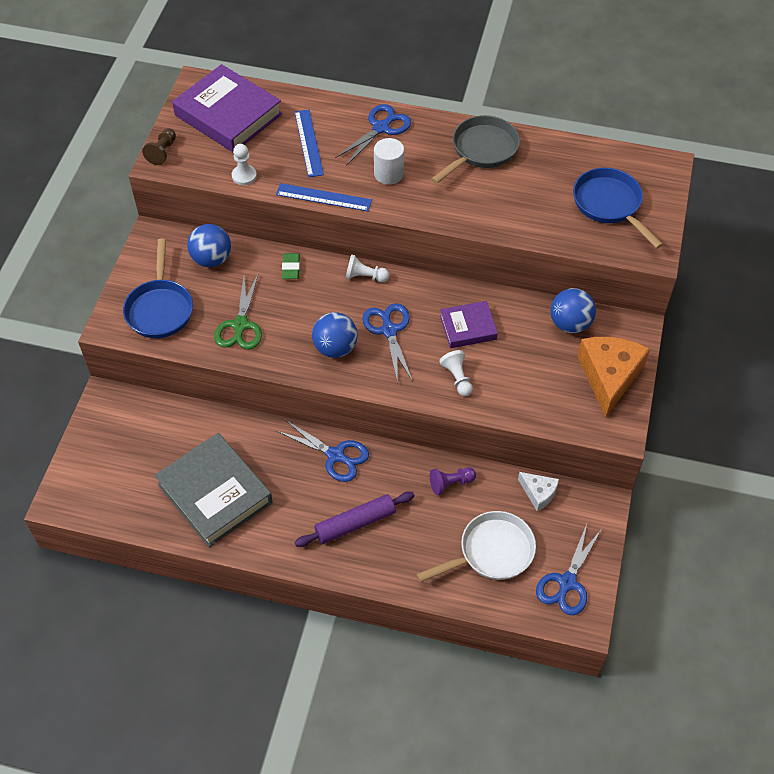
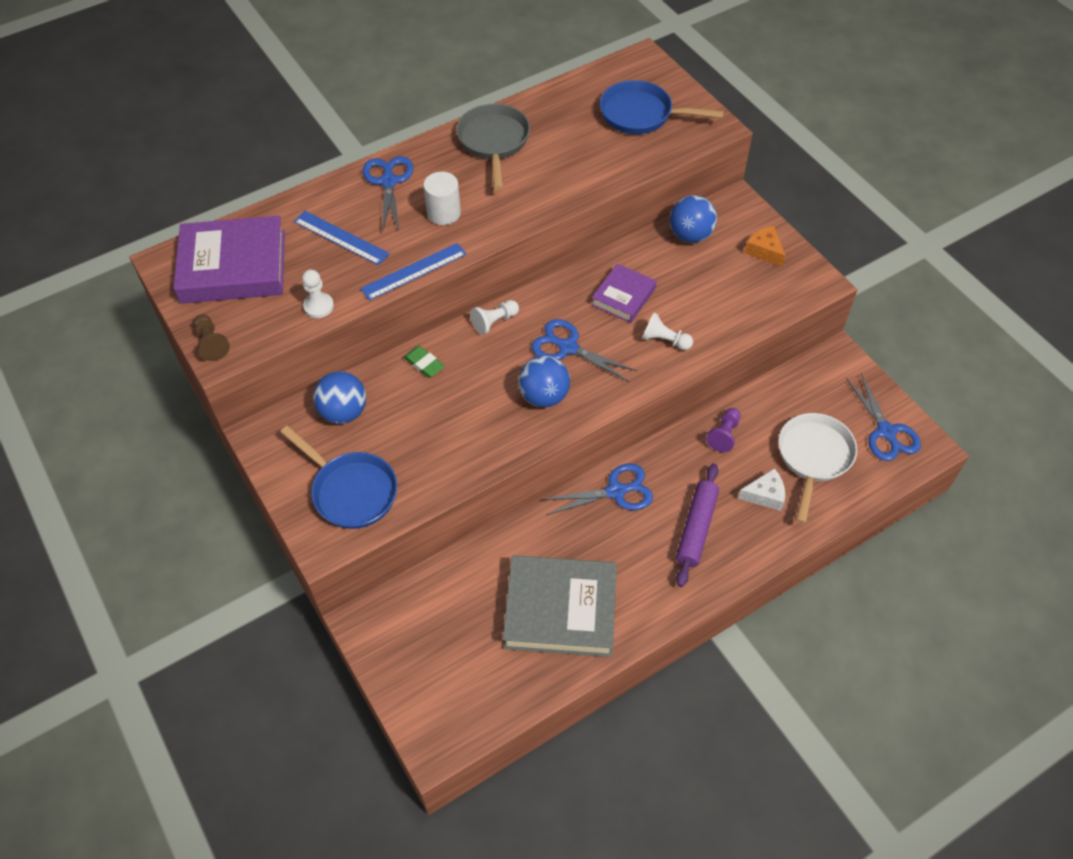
camera: 45 degrees left, 0 degrees up
(240, 325) = (441, 444): green scissors -> none
(538, 493) = (790, 387): white cheese -> white cheese (765, 495)
(609, 377) = (764, 251): orange cheese -> orange cheese, size x0.52

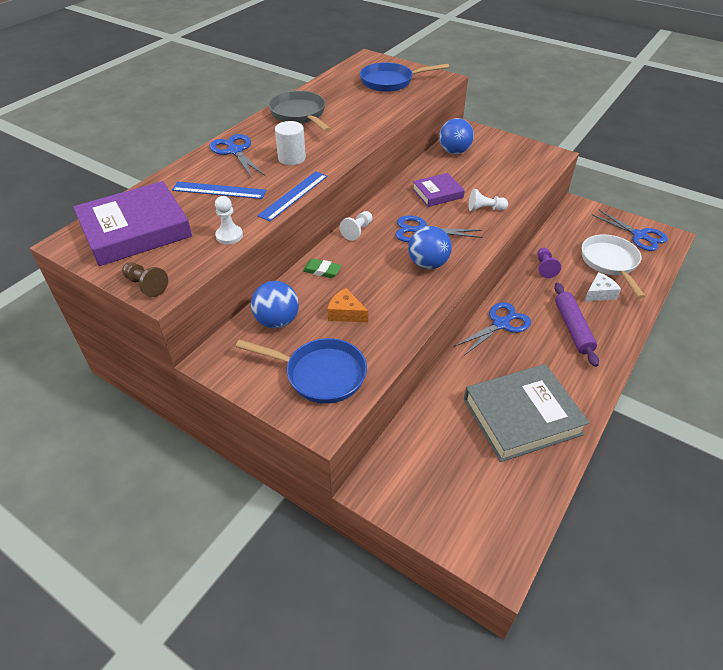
camera: 25 degrees left, 10 degrees down
(623, 296) = (437, 193): purple book -> purple book turned 60 degrees clockwise
(764, 251) = (507, 148): orange cheese -> orange cheese (346, 313)

